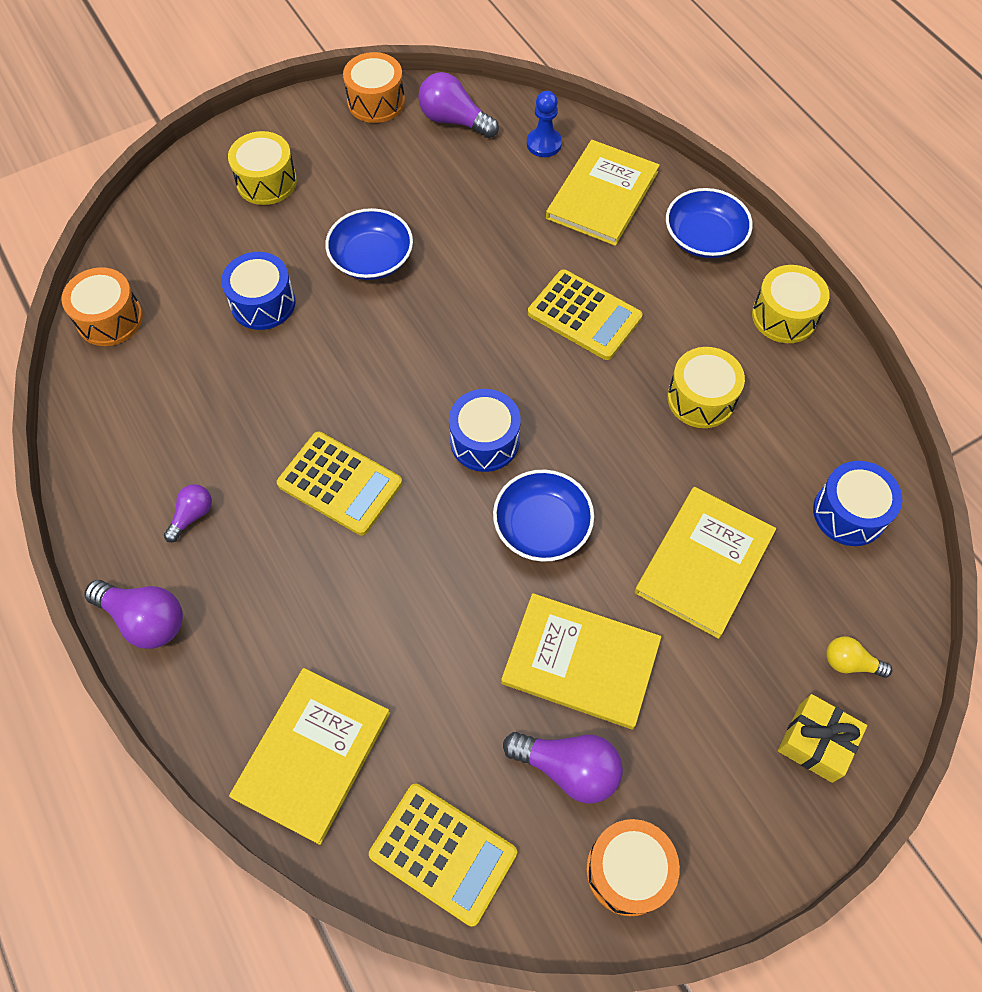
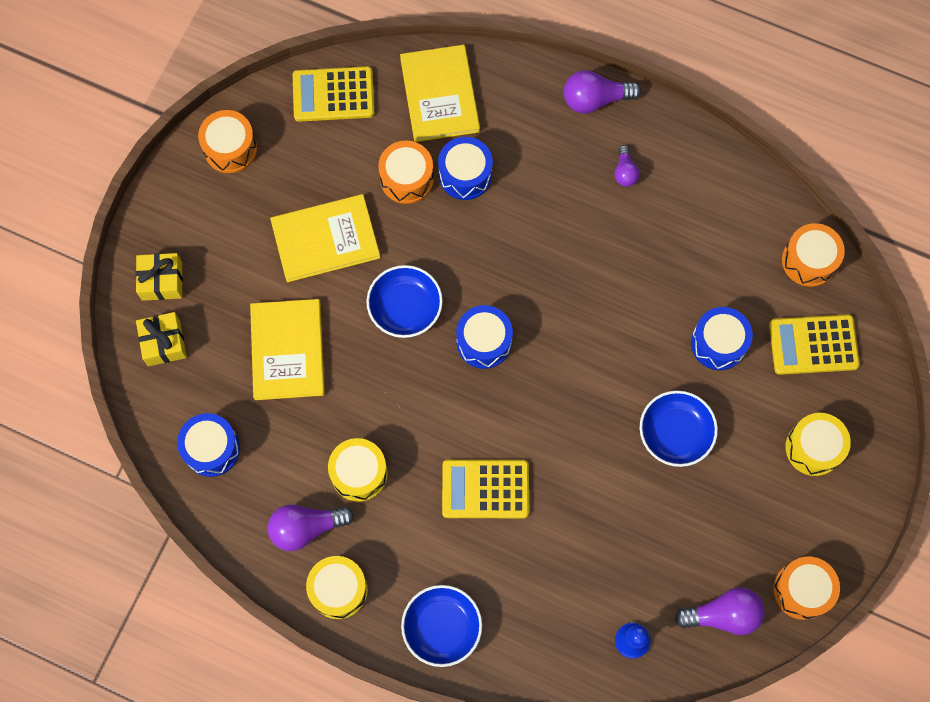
camera: 145 degrees right, 10 degrees up
(340, 483) = (553, 251): yellow calculator -> yellow calculator (813, 345)
(363, 630) = (465, 175): none -> blue drum
(433, 672) = (406, 178): none -> orange drum
(568, 768) = (294, 177): purple light bulb -> purple light bulb (306, 528)
(602, 195) = (548, 617): yellow book -> none
(849, 663) = (164, 343): yellow light bulb -> yellow gift

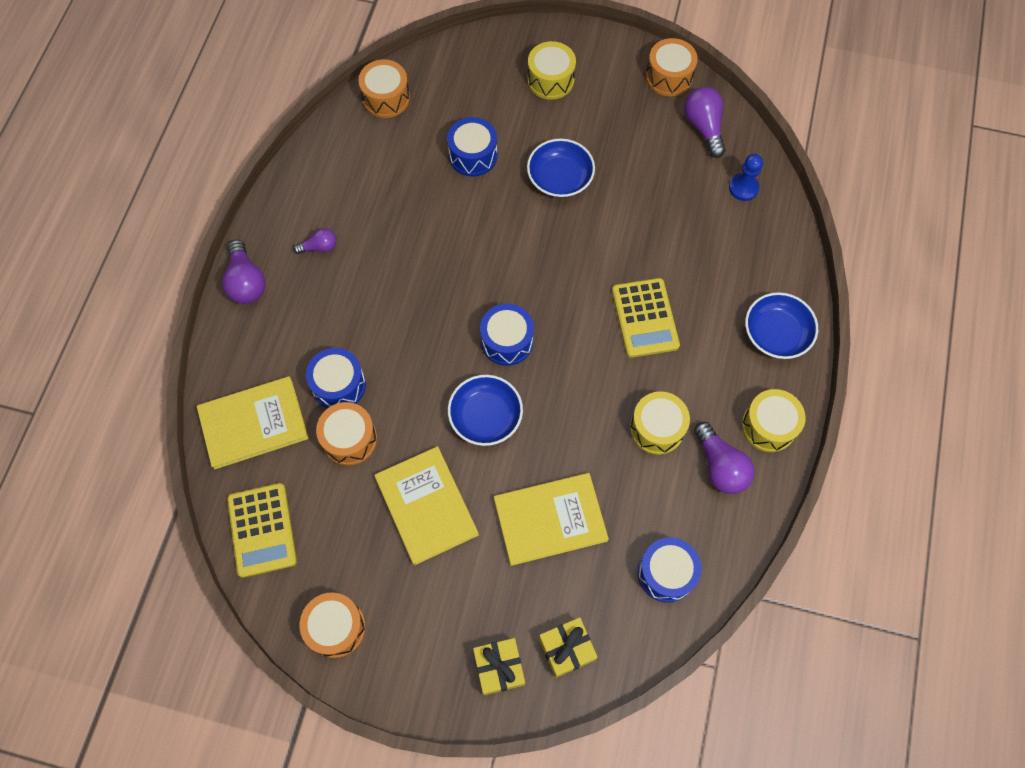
camera: 100 degrees left, 5 degrees down
(813, 345) = (461, 88): yellow calculator -> none

